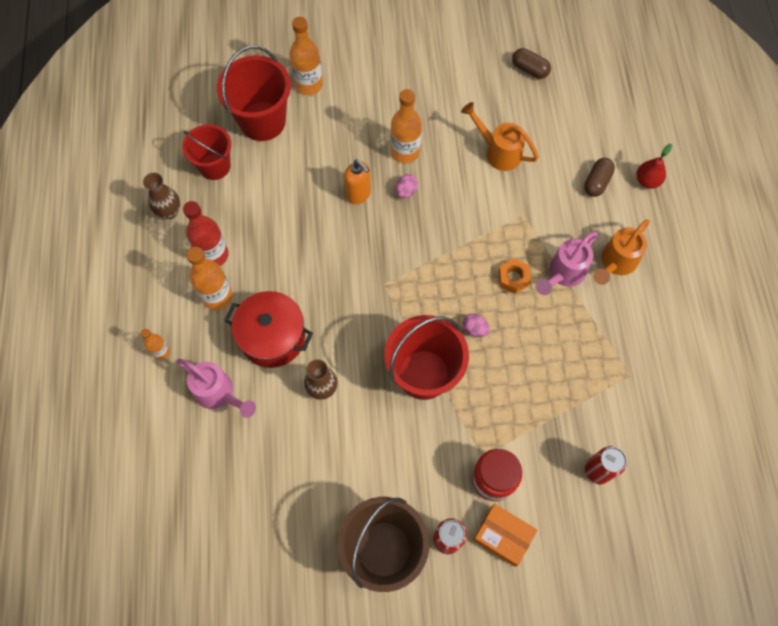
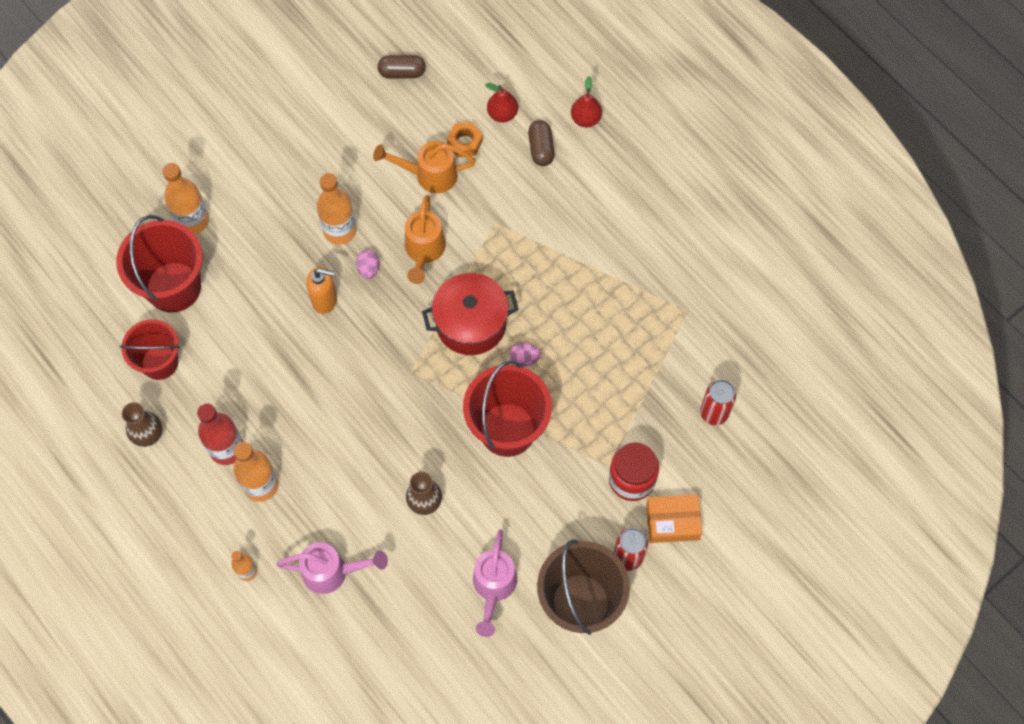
camera: 35 degrees left, 0 degrees up
(272, 337) = (344, 488): red pot -> red pot (471, 323)
(513, 278) = (527, 289): orange nut -> orange nut (465, 142)
(563, 274) = (568, 256): pink watering can -> pink watering can (493, 588)
(584, 140) = (502, 114): none -> red pear
(615, 263) = (608, 216): orange watering can -> orange watering can (424, 252)

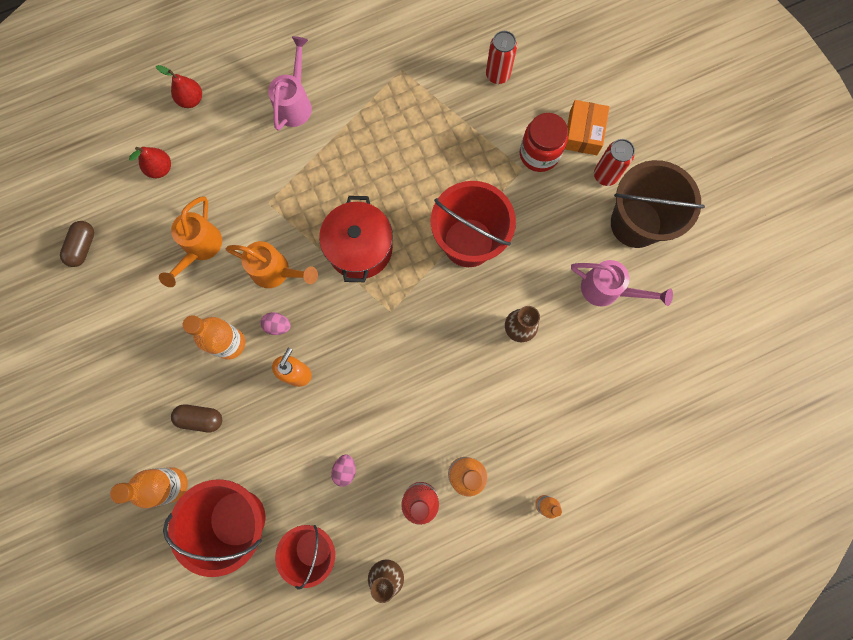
camera: 75 degrees left, 10 degrees up
(333, 572) = (563, 425): pink watering can -> pink watering can (295, 103)
(465, 142) = (178, 209): orange nut -> none
(524, 358) = (406, 211): pink egg -> pink egg (345, 470)
(541, 148) = (207, 145): brown capsule -> brown capsule (200, 418)

